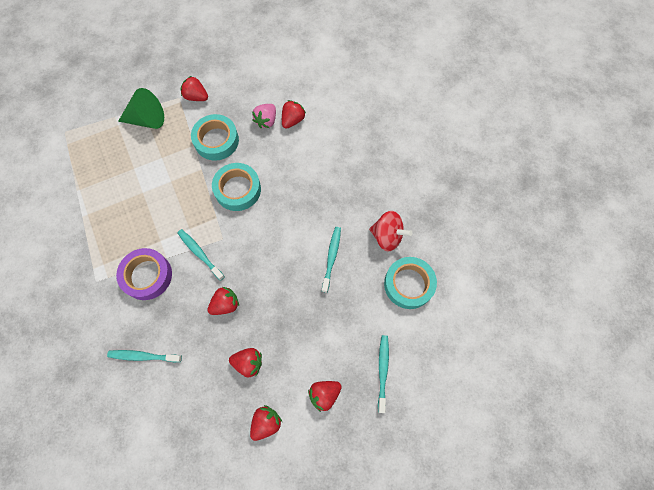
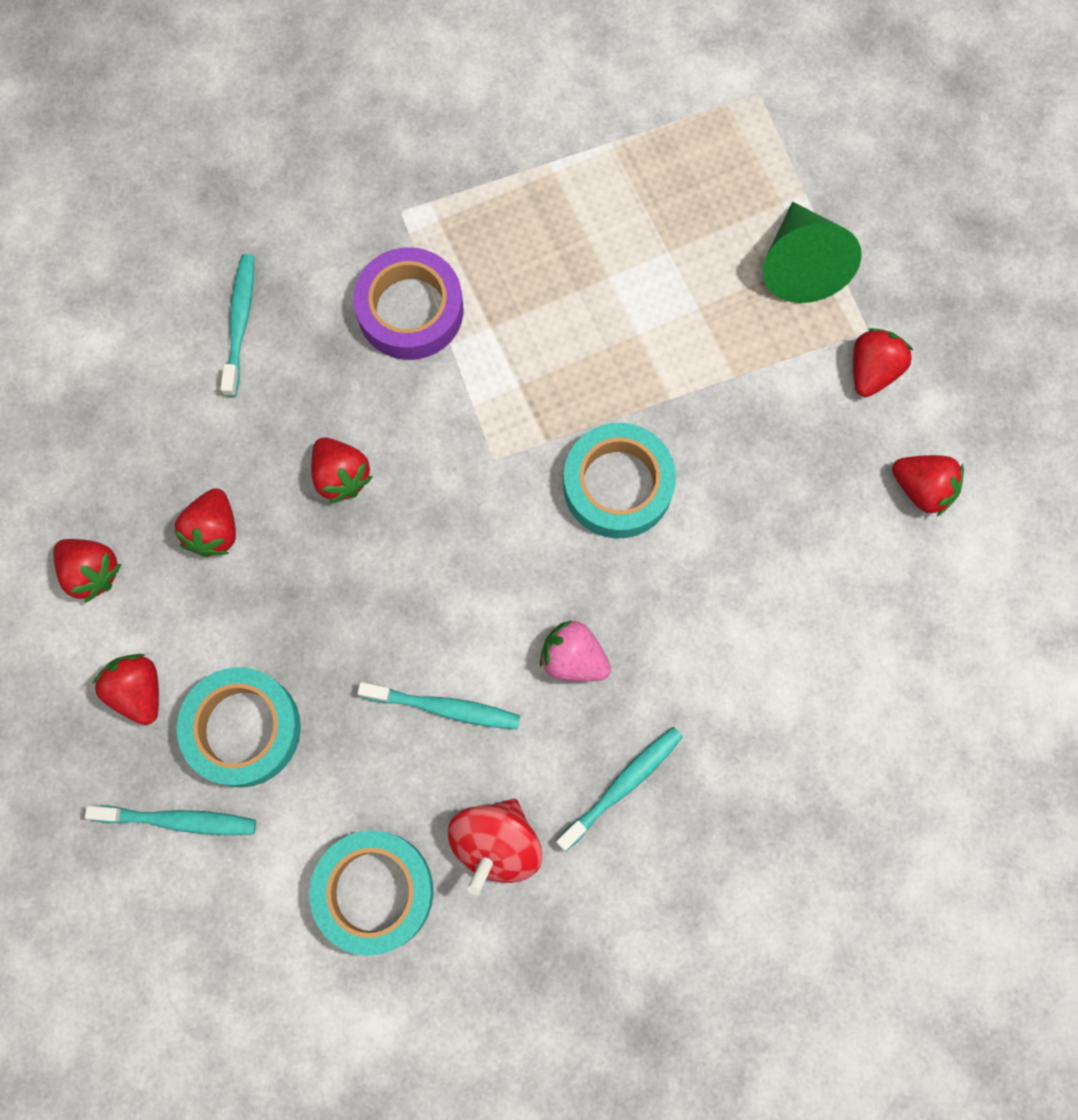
camera: 90 degrees right, 5 degrees up
(200, 253) = (458, 413): turquoise toothbrush -> turquoise toothbrush (622, 785)
(216, 140) = (749, 427): turquoise tape -> turquoise tape (243, 729)
(266, 121) = (811, 543): pink strawberry -> pink strawberry (573, 658)
(293, 120) = (816, 609): red strawberry -> red strawberry (922, 489)

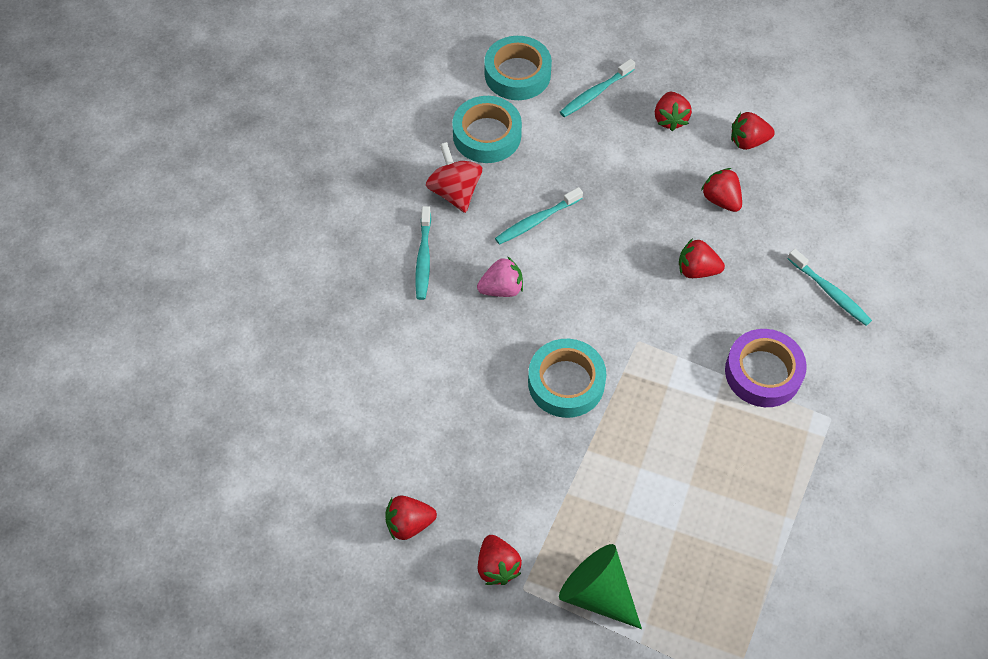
camera: 135 degrees right, 15 degrees down
(139, 691) = (670, 119): red strawberry -> red strawberry turned 75 degrees clockwise
(243, 729) = (611, 142): turquoise tape -> turquoise tape (517, 74)

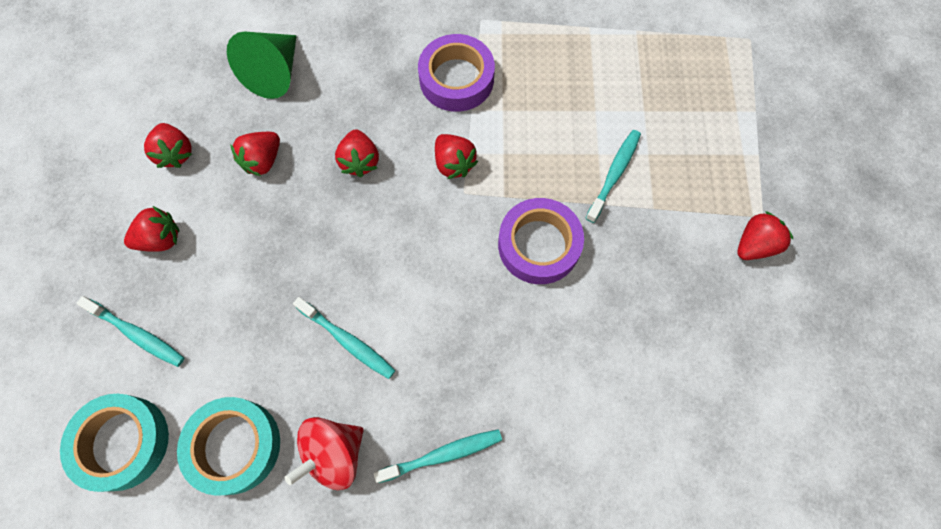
camera: 110 degrees left, 10 degrees up
(409, 523) = (758, 342): red strawberry -> red strawberry (454, 163)
(501, 289) = (451, 348): pink strawberry -> none
(566, 382) = (539, 245): turquoise tape -> purple tape
(597, 593) = (732, 155): green cone -> green cone (274, 73)
(830, 292) = (347, 44): turquoise toothbrush -> turquoise toothbrush (614, 174)

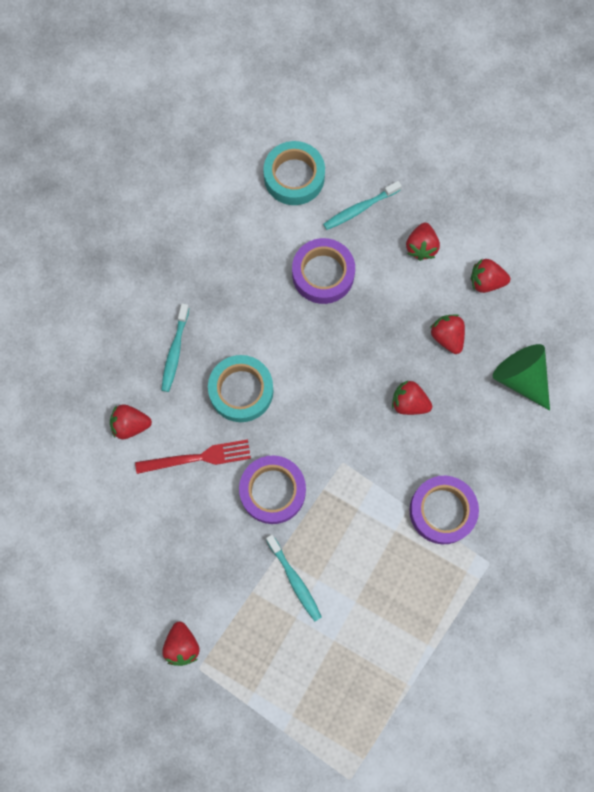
camera: 120 degrees right, 5 degrees up
(234, 446) = (254, 236): turquoise tape -> turquoise tape (241, 391)
(248, 331) = (323, 274): none -> purple tape
(334, 454) = (214, 290): red spinning top -> none
(347, 341) = (280, 331): turquoise toothbrush -> none
(454, 163) = (370, 468): red strawberry -> red strawberry (130, 425)
(554, 346) = (198, 458): none -> red fork

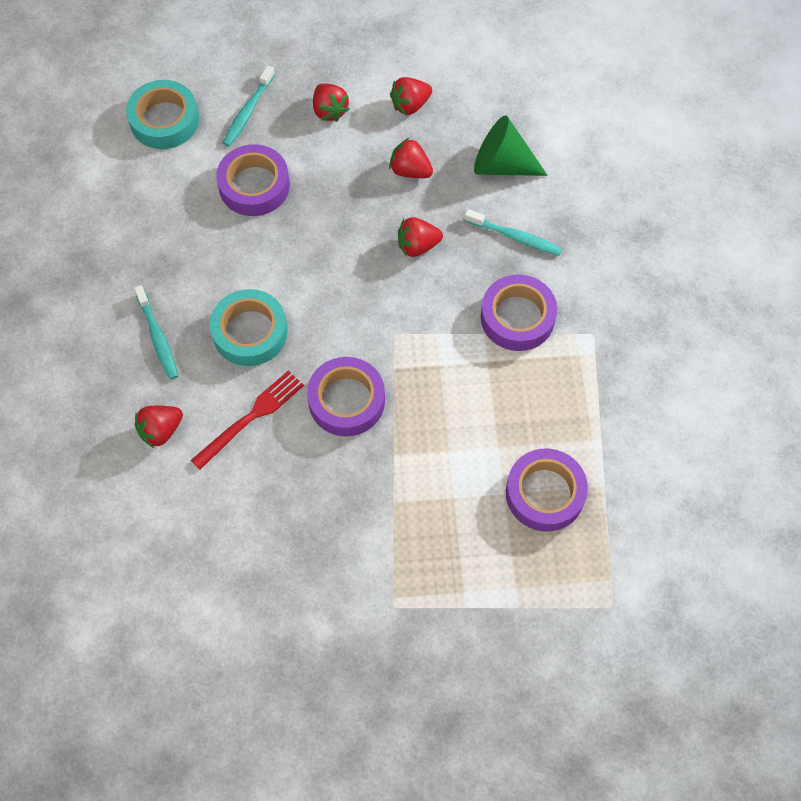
camera: 35 degrees left, 10 degrees down
(182, 645) = (362, 597): red strawberry -> none
(294, 580) = (426, 465): turquoise toothbrush -> turquoise toothbrush (515, 237)
(363, 661) = (545, 493): none -> purple tape

